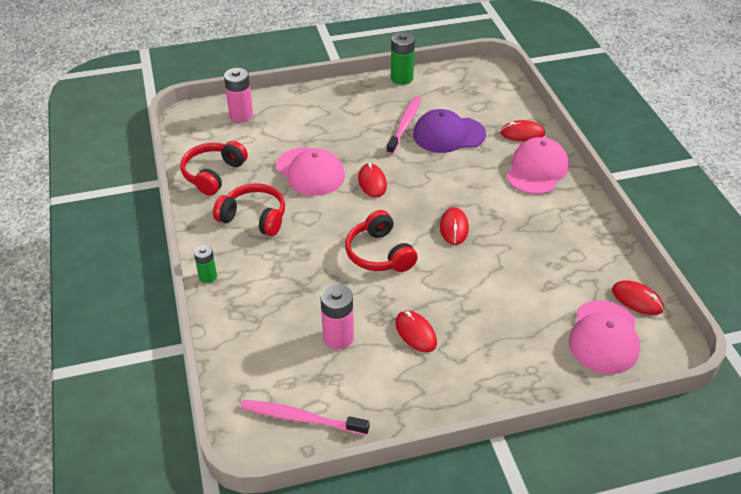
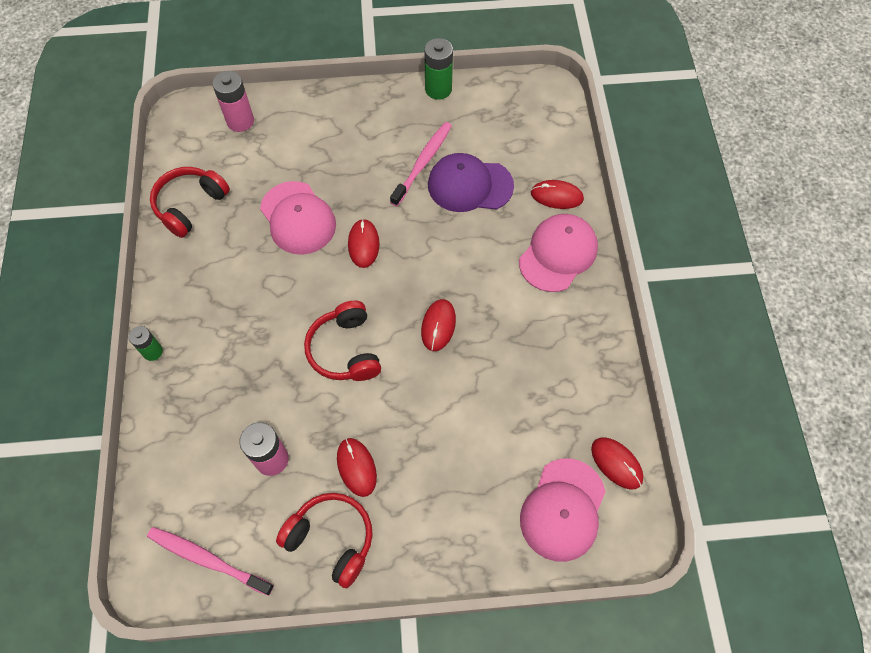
camera: 10 degrees right, 20 degrees up
(254, 217) = (220, 276): red headphones -> red headphones (331, 539)

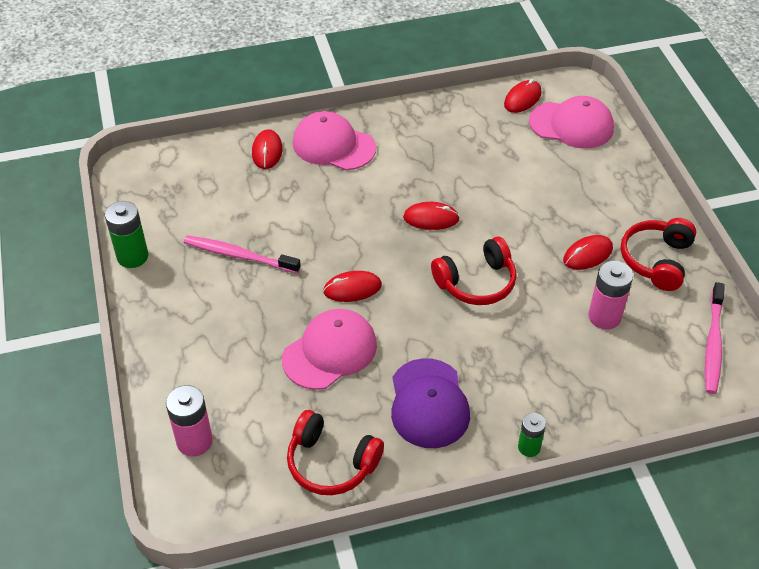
camera: 100 degrees left, 15 degrees down
(469, 185) = (263, 215): purple cap -> purple cap (429, 404)

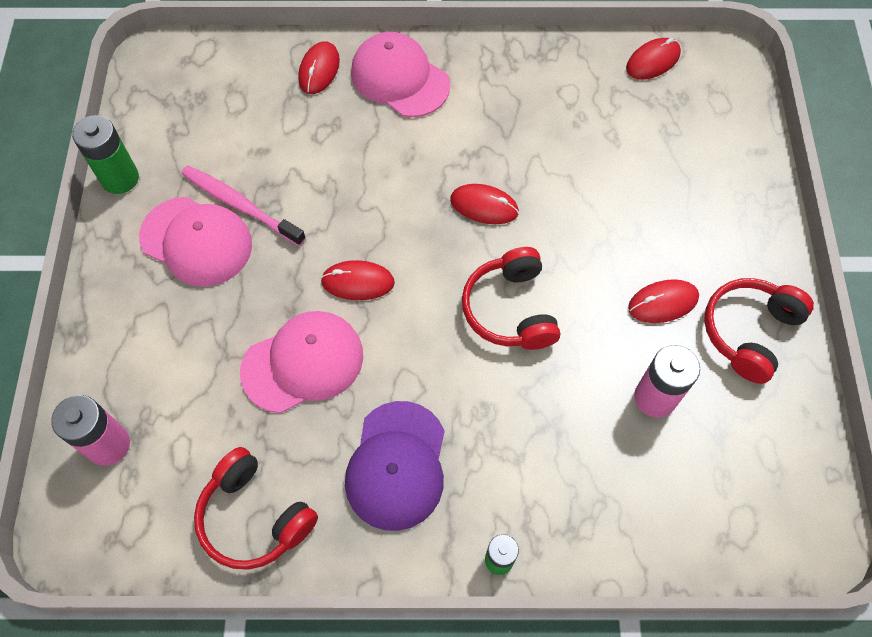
camera: 15 degrees right, 15 degrees up
(476, 282) = (510, 309): red headphones -> red headphones turned 90 degrees clockwise
(572, 125) = (703, 112): pink cap -> pink cap (196, 241)
(713, 344) = (783, 472): pink toothbrush -> none

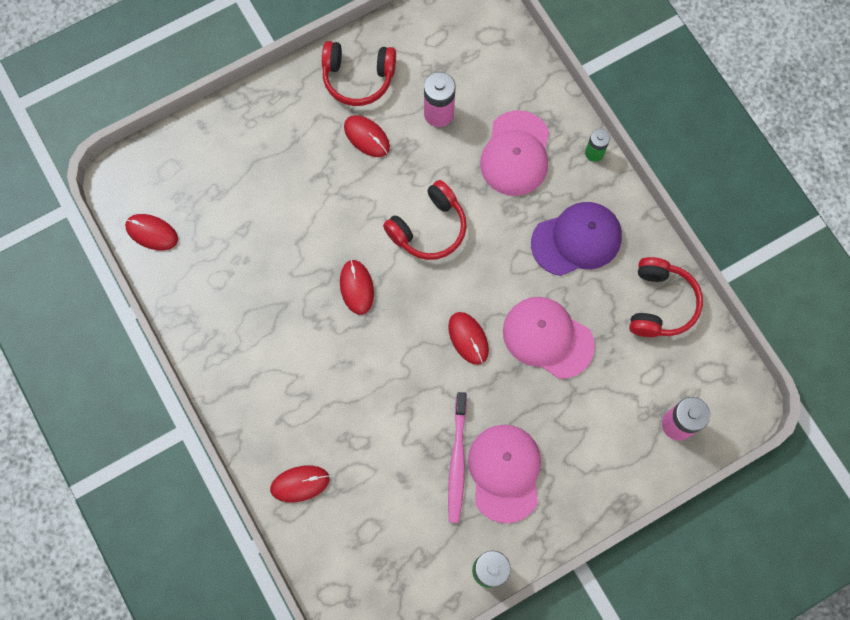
camera: 120 degrees left, 10 degrees up
(399, 78) = (273, 414): pink cap -> pink cap (515, 154)

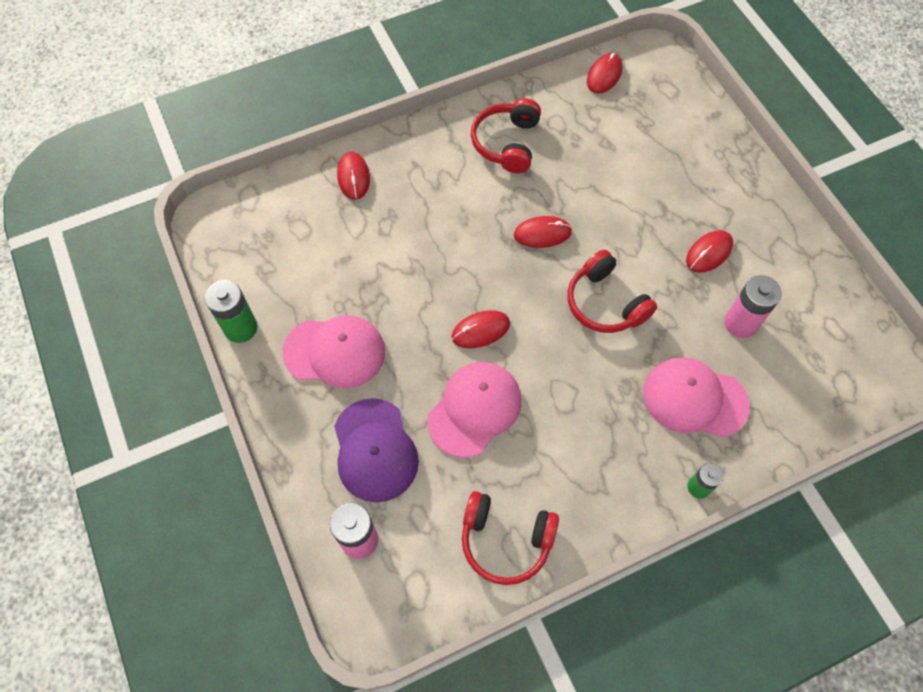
camera: 95 degrees right, 10 degrees down
(358, 78) = (778, 249): red headphones -> red headphones (507, 143)
(457, 461) = (353, 309): pink toothbrush -> none
(576, 240) = (588, 454): purple cap -> purple cap (375, 450)

